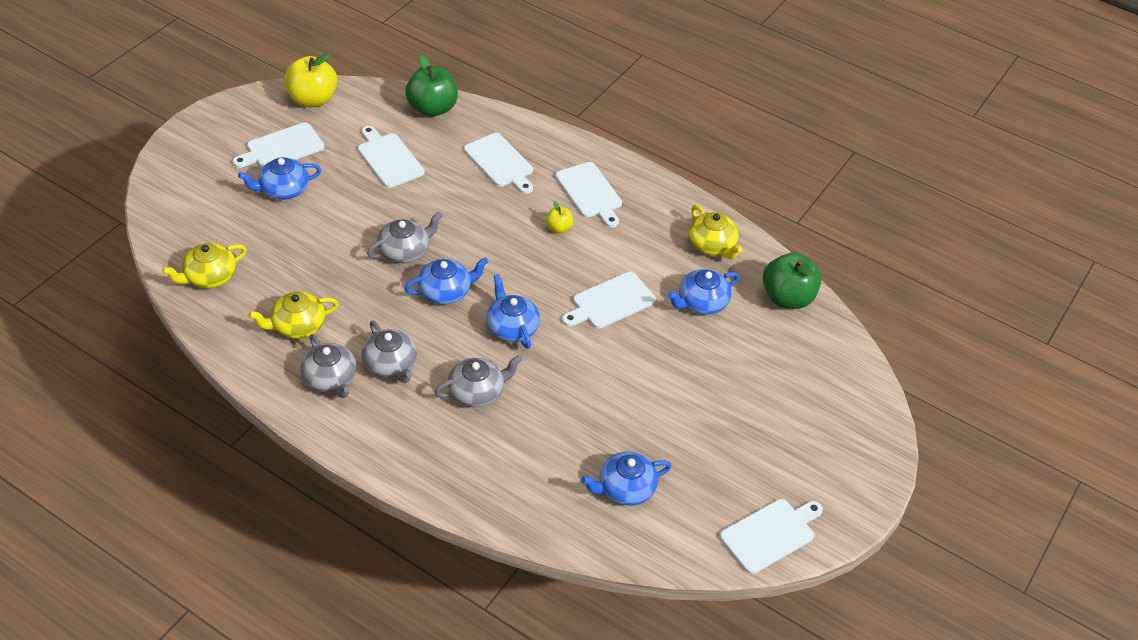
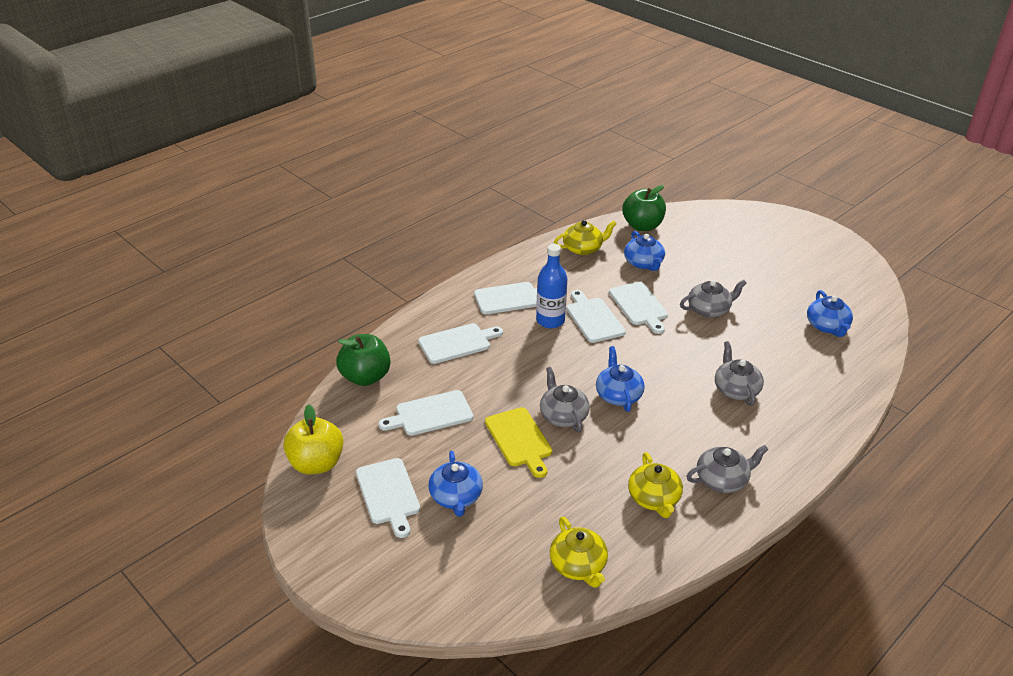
camera: 75 degrees left, 10 degrees down
(364, 223) = (519, 440): none -> yellow cutting board
(390, 365) = (705, 438): grey teapot -> grey teapot (709, 309)
(512, 327) = (664, 361): blue teapot -> none
(559, 228) = (550, 321): yellow apple -> blue bottle
(770, 534) = (857, 271): white cutting board -> white cutting board (593, 318)

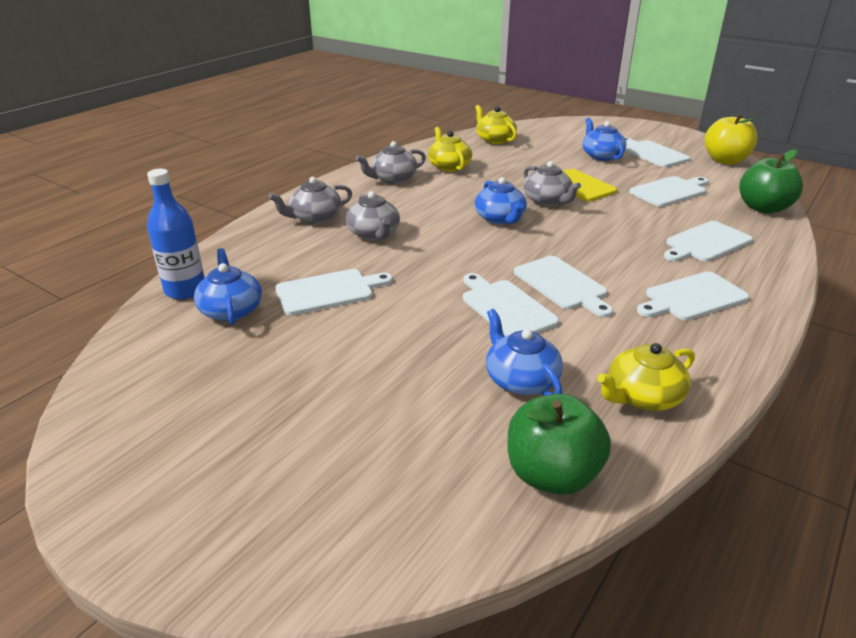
camera: 170 degrees right, 5 degrees down
(550, 321) = (617, 276): blue bottle -> blue bottle (185, 290)
(709, 309) = (402, 314): grey teapot -> grey teapot (315, 217)
(762, 333) = (329, 291): none -> white cutting board

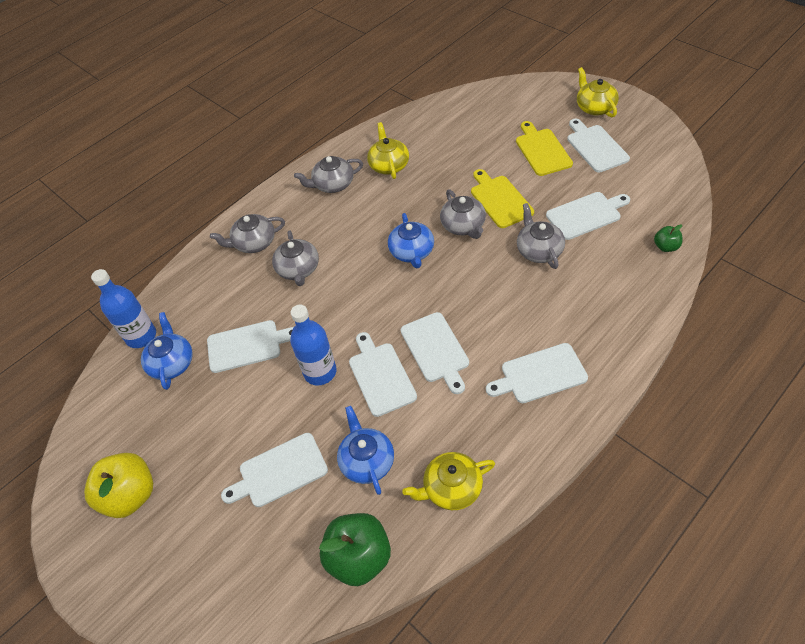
camera: 15 degrees right, 20 degrees up
(428, 308) = (320, 372): none -> blue bottle
(494, 139) = (445, 118): yellow teapot -> yellow teapot (595, 107)
(601, 156) = (542, 150): blue teapot -> yellow cutting board
(636, 214) = (539, 250): none -> grey teapot
(705, 243) = (585, 298): white cutting board -> white cutting board (279, 471)
(725, 161) = (666, 162): yellow apple -> yellow apple (130, 495)
(763, 208) = (666, 247): green apple -> green apple, size x0.50

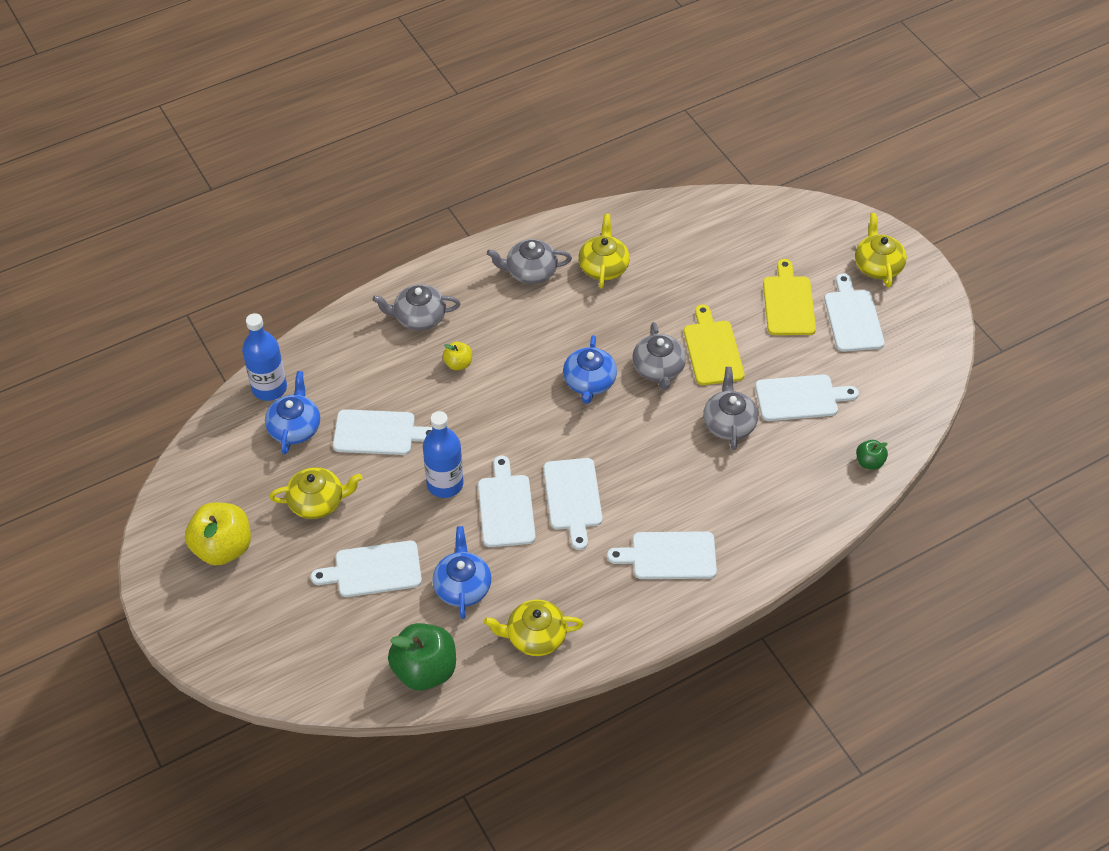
camera: 10 degrees right, 0 degrees up
(209, 423) = (317, 502): none -> yellow teapot
(298, 269) = (458, 364): grey teapot -> yellow apple

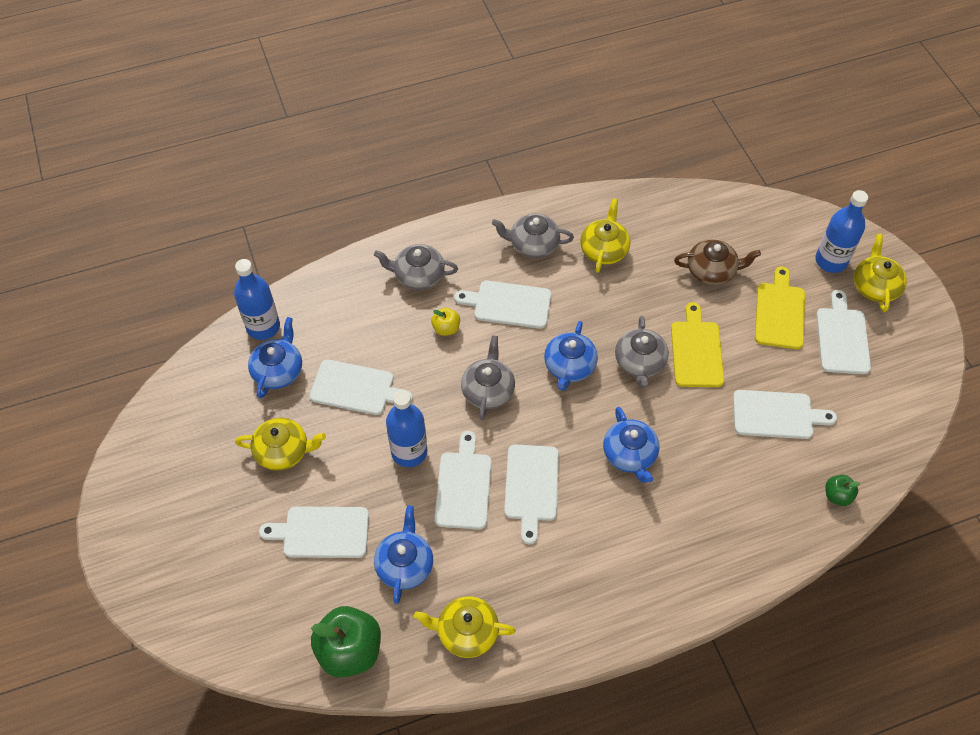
camera: 10 degrees right, 5 degrees up
(223, 548) = (183, 485): yellow apple -> none
(664, 454) = (630, 454): none -> blue teapot
(669, 556) = (616, 565): white cutting board -> white cutting board (508, 304)
(715, 272) = (712, 271): none -> brown teapot
(729, 423) = (700, 431): grey teapot -> grey teapot (488, 390)
(831, 247) = (831, 261): none -> blue bottle

